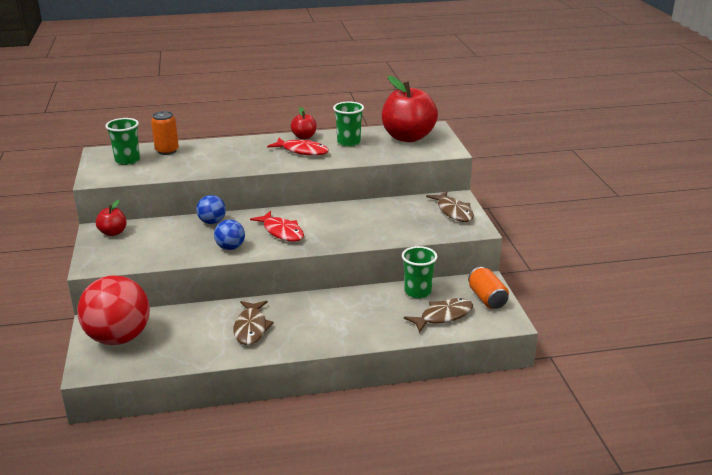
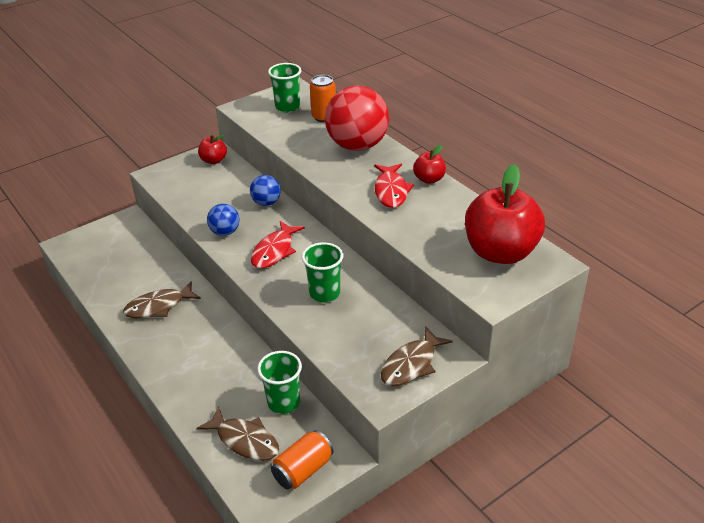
camera: 65 degrees right, 10 degrees up
(119, 338) = (112, 240): red ball -> red ball (357, 146)
(348, 142) = (442, 213): green cup -> green cup (324, 293)

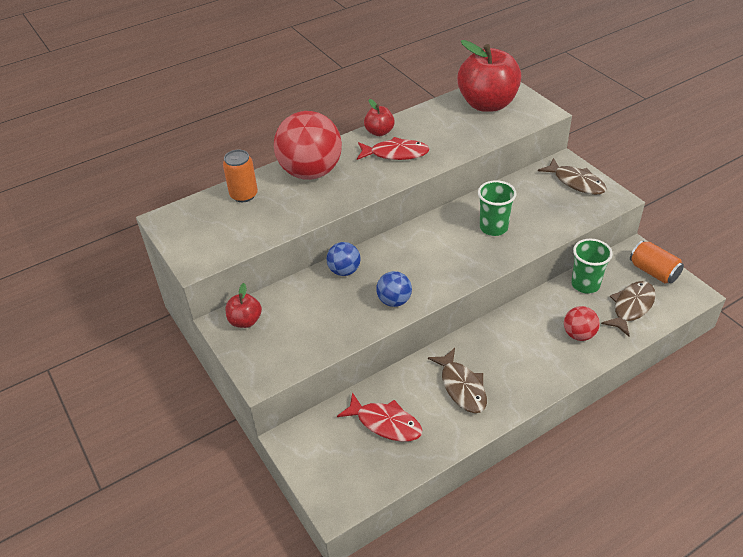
camera: 85 degrees left, 5 degrees up
(209, 391) = (579, 334): none -> red ball
(274, 251) = (429, 262): red fish -> red fish (385, 423)
(287, 107) = (210, 223): green cup -> none

